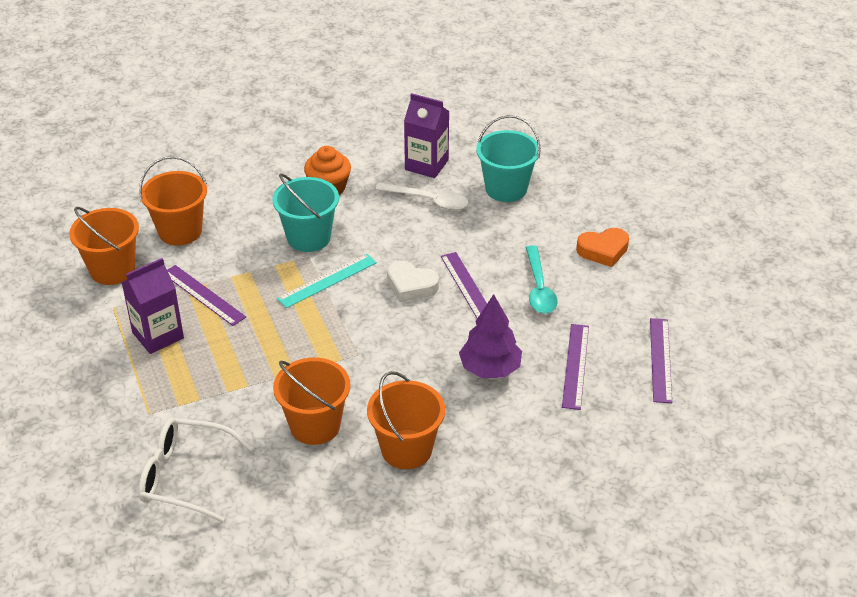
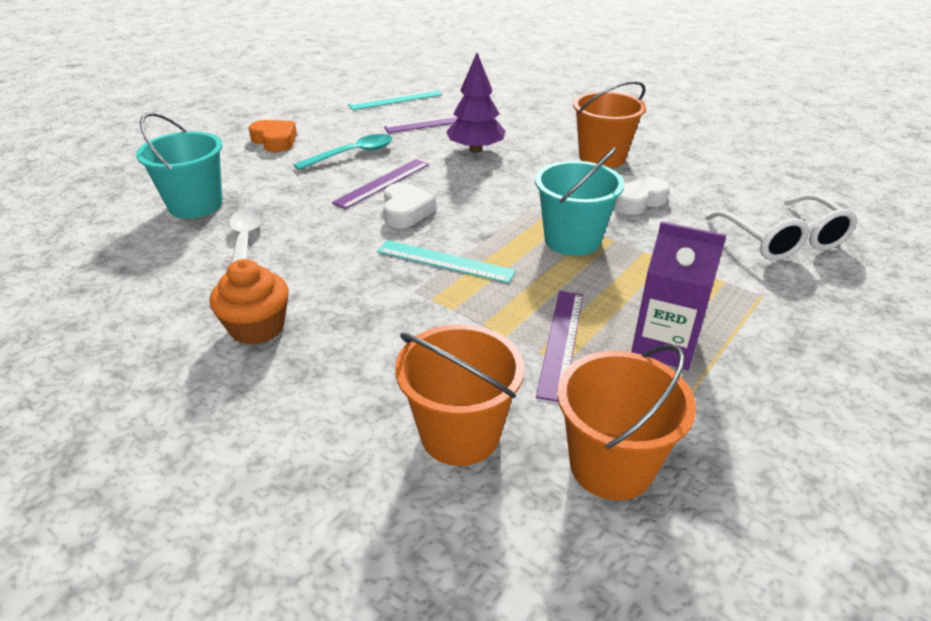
camera: 120 degrees left, 5 degrees down
(308, 237) = (378, 303): turquoise bucket -> turquoise bucket (572, 240)
(315, 425) = (636, 200): orange bucket -> white heart
(426, 165) = (164, 267): purple carton -> none
(660, 360) = (396, 100): purple ruler -> turquoise ruler

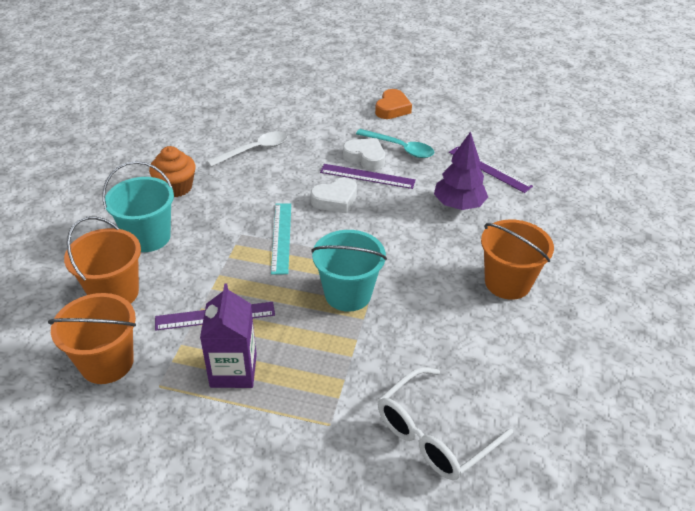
camera: 65 degrees right, 5 degrees up
(195, 205) = (285, 114): turquoise bucket -> turquoise bucket (148, 237)
(396, 100) = (514, 136): turquoise ruler -> none
(636, 200) = (440, 320): white heart -> white heart (365, 157)

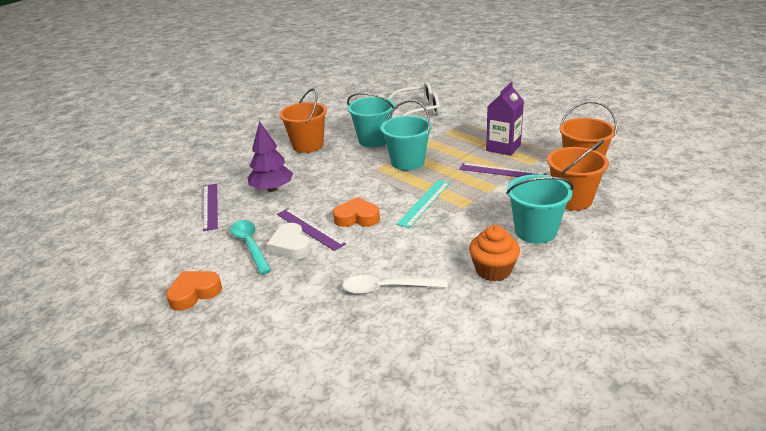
camera: 145 degrees left, 10 degrees down
(335, 200) = (357, 217): white heart -> orange heart
(433, 324) = (373, 140): none -> turquoise bucket

